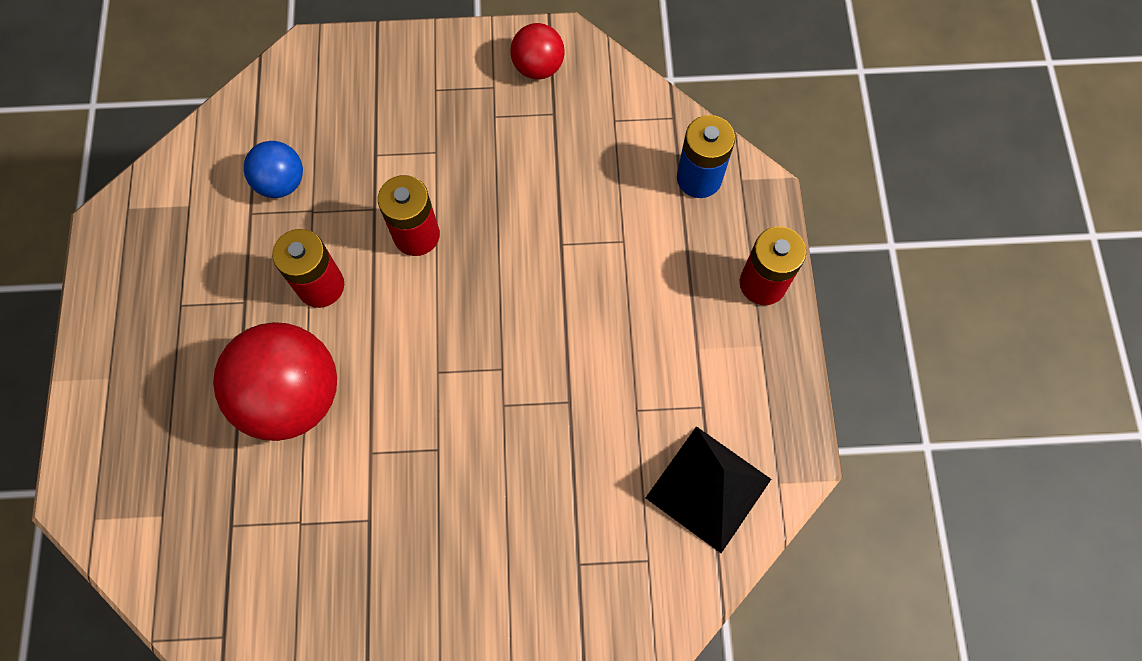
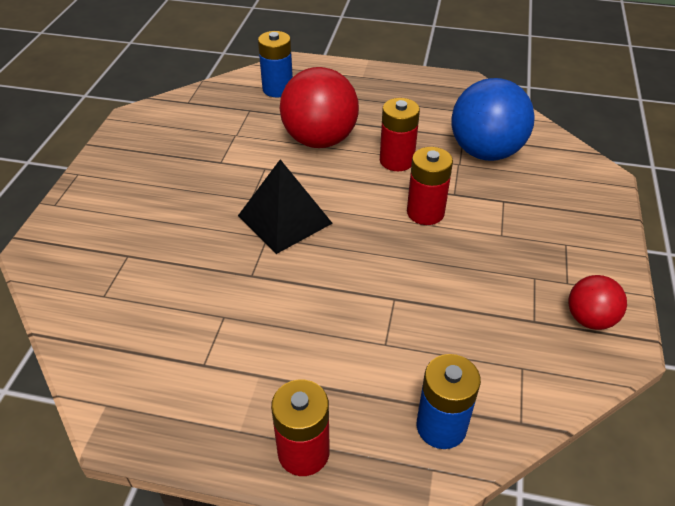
camera: 105 degrees right, 25 degrees down
(164, 500) = (277, 89): none -> blue battery
(281, 182) = (485, 152): blue ball -> blue ball, size x1.87
(708, 488) = (132, 349): black pyramid -> black pyramid (284, 219)

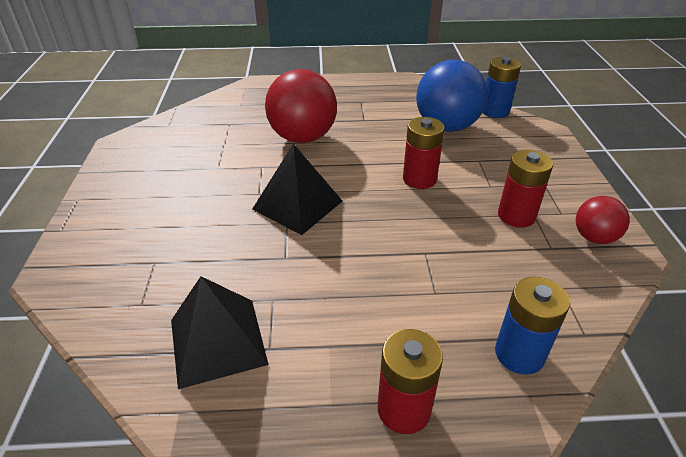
camera: 15 degrees left, 5 degrees down
(159, 347) = (217, 341): none -> black pyramid
(277, 89) = (249, 104): blue battery -> blue battery (495, 111)
(396, 161) = (376, 144): red battery -> red battery (516, 216)

